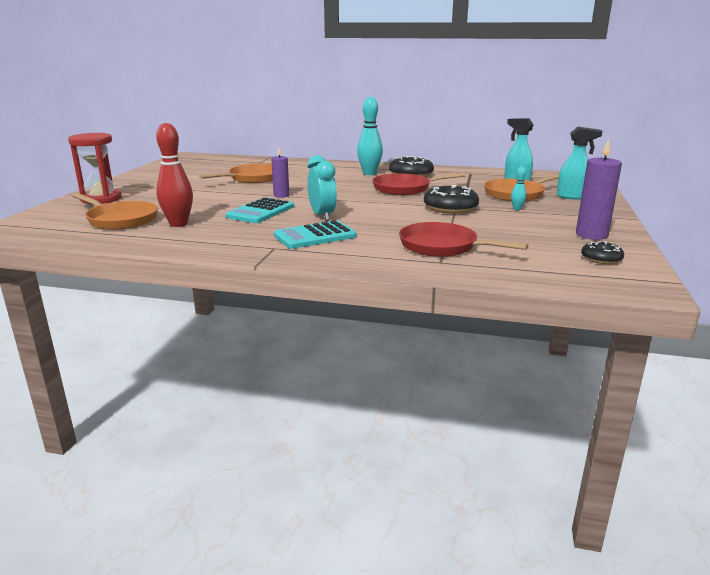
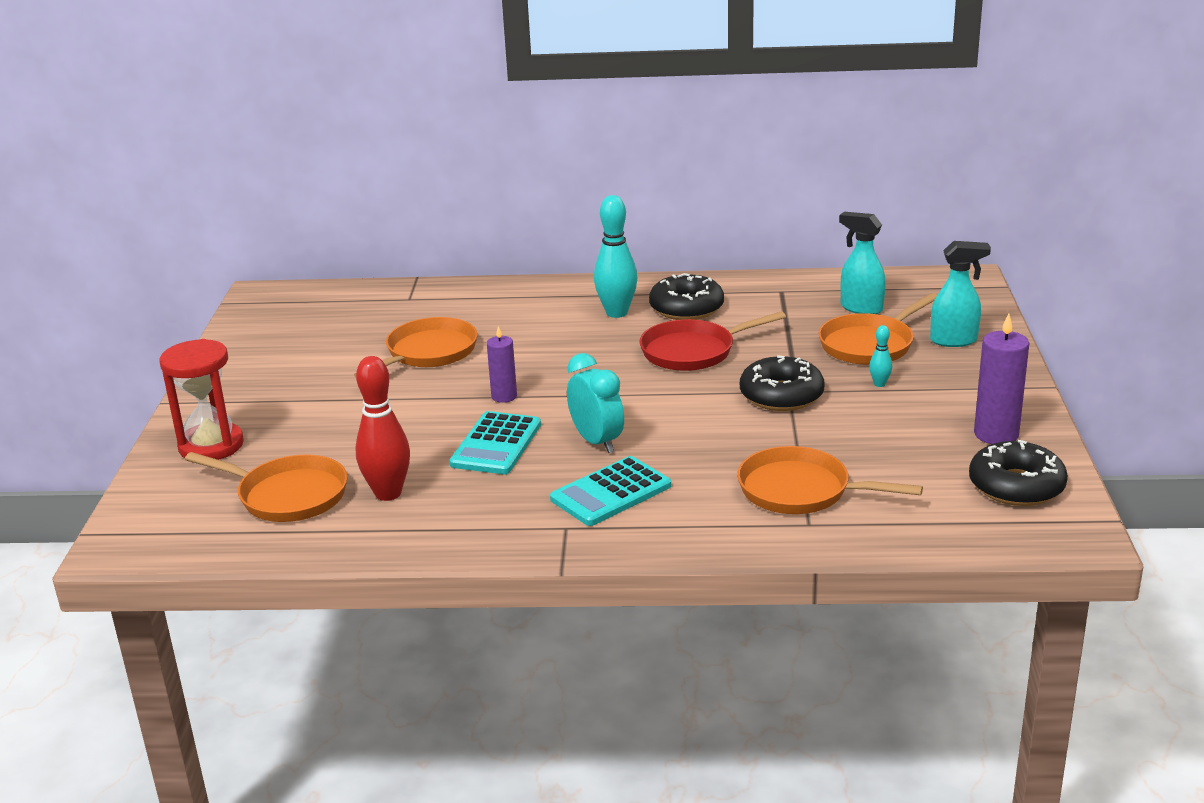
camera: 10 degrees left, 5 degrees up
(442, 246) = (800, 490): red pan -> orange pan
(601, 259) = (1016, 486): black donut -> black donut, size x1.75

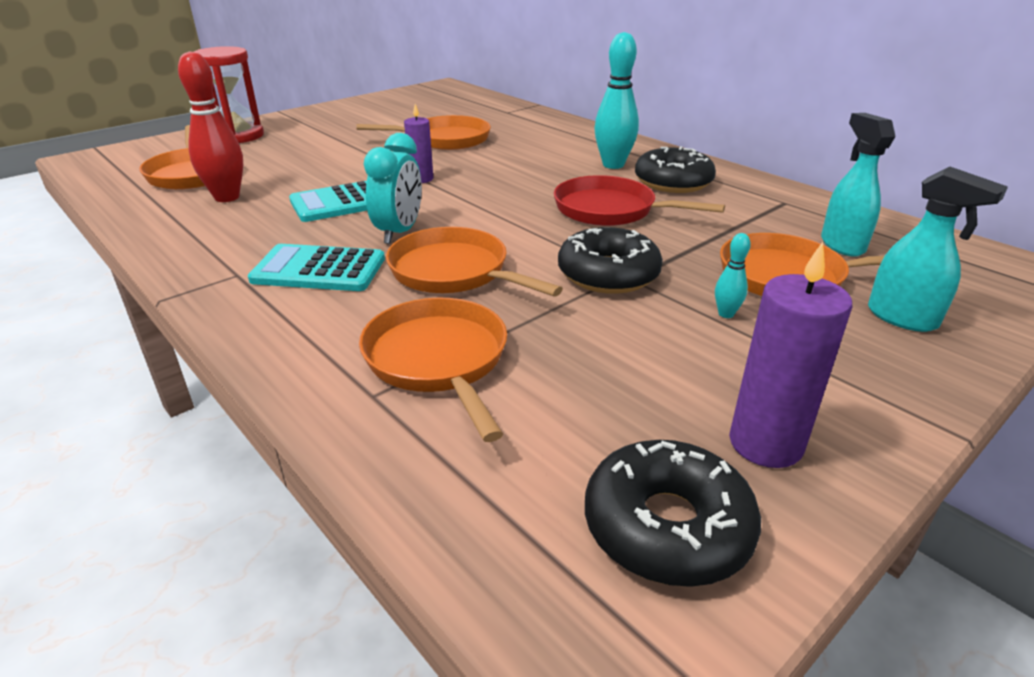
camera: 45 degrees right, 5 degrees up
(695, 444) = (454, 272): none -> orange pan

